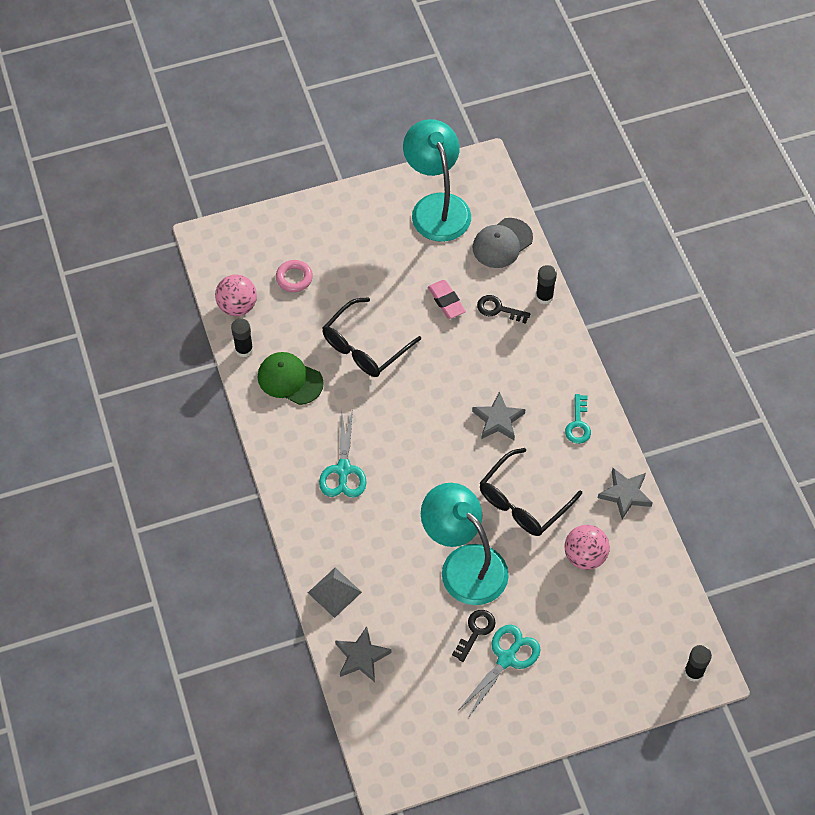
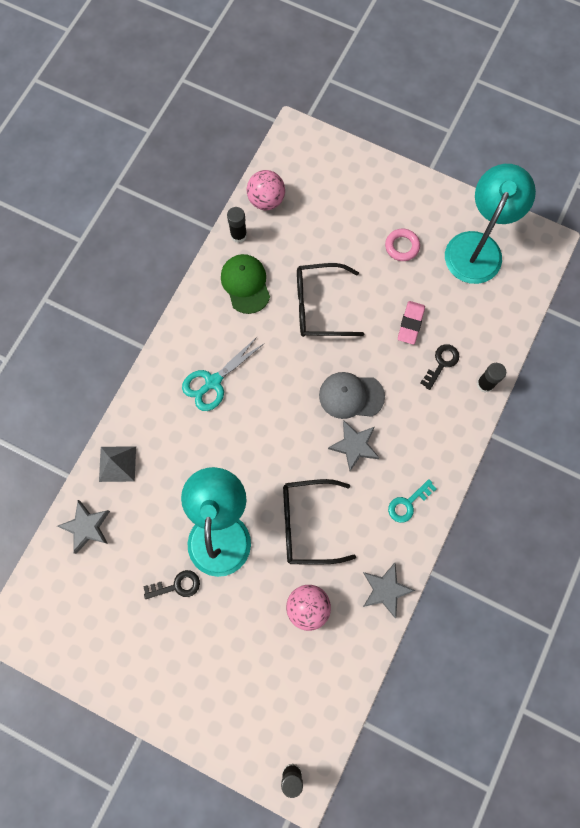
camera: 45 degrees right, 15 degrees up
(294, 278) = (324, 213): pink ring -> pink ring (402, 246)
(498, 309) = (441, 363): black key -> black key turned 60 degrees clockwise
(502, 243) = (496, 316): grey cap -> grey cap (351, 396)
(506, 659) = (176, 627): turquoise scissors -> none

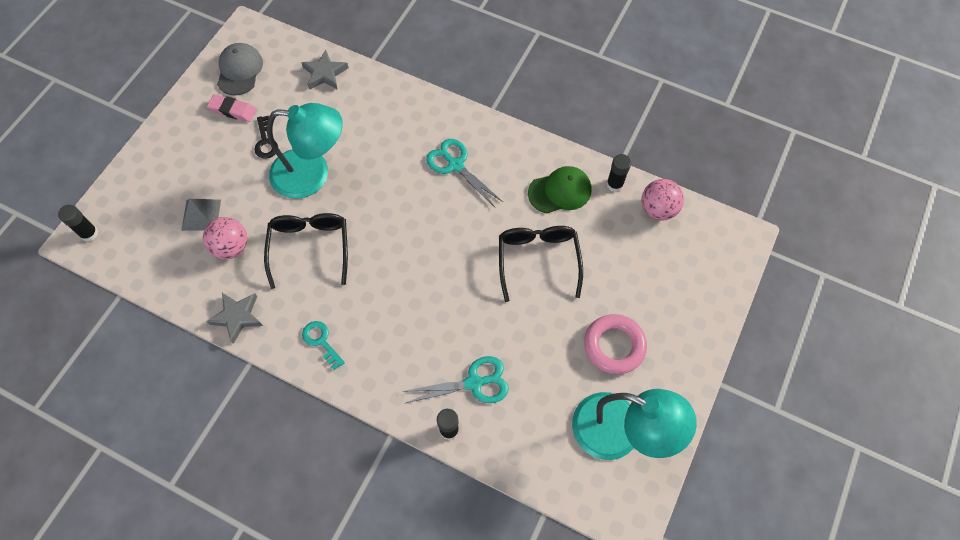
camera: 90 degrees right, 10 degrees down
(117, 464) = (379, 93): grey pyramid -> grey pyramid (201, 215)
(351, 396) = (438, 289): grey cap -> grey cap (239, 70)
(354, 446) = (385, 291): grey star -> none
(402, 246) = (614, 346): pink ring -> pink ring, size x1.57
(410, 324) = (520, 352): pink eraser -> pink eraser (232, 110)
(441, 363) = (474, 383): black key -> turquoise scissors

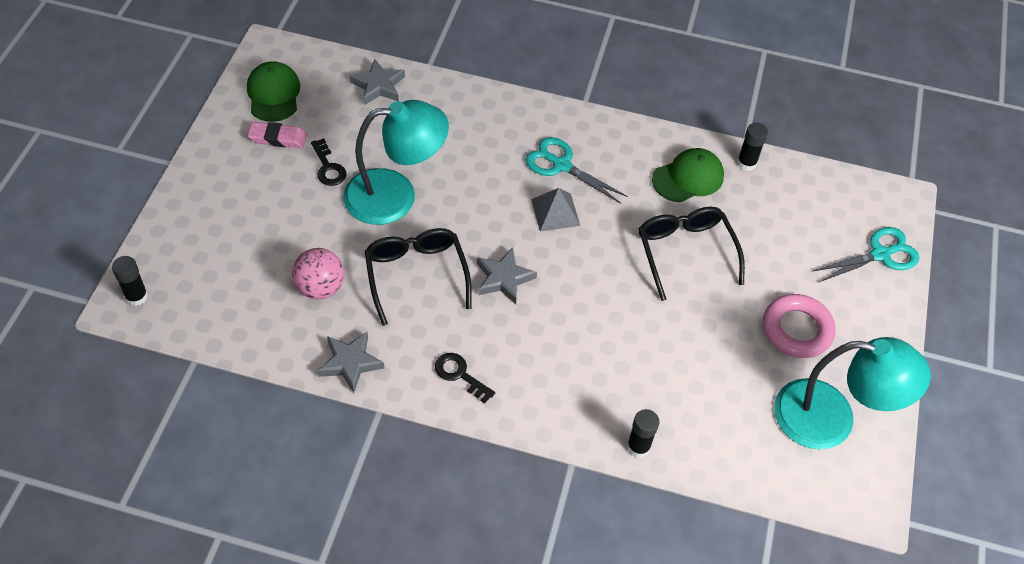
camera: 15 degrees left, 10 degrees down
(201, 215) = (272, 257): grey pyramid -> grey pyramid (555, 212)
(239, 70) = (273, 94): grey cap -> green cap
(321, 341) = (460, 375): turquoise key -> black key
(380, 261) = (504, 279): none -> grey star
(474, 383) = (652, 392): turquoise scissors -> turquoise scissors (880, 255)
(658, 209) = (801, 182): pink ball -> none

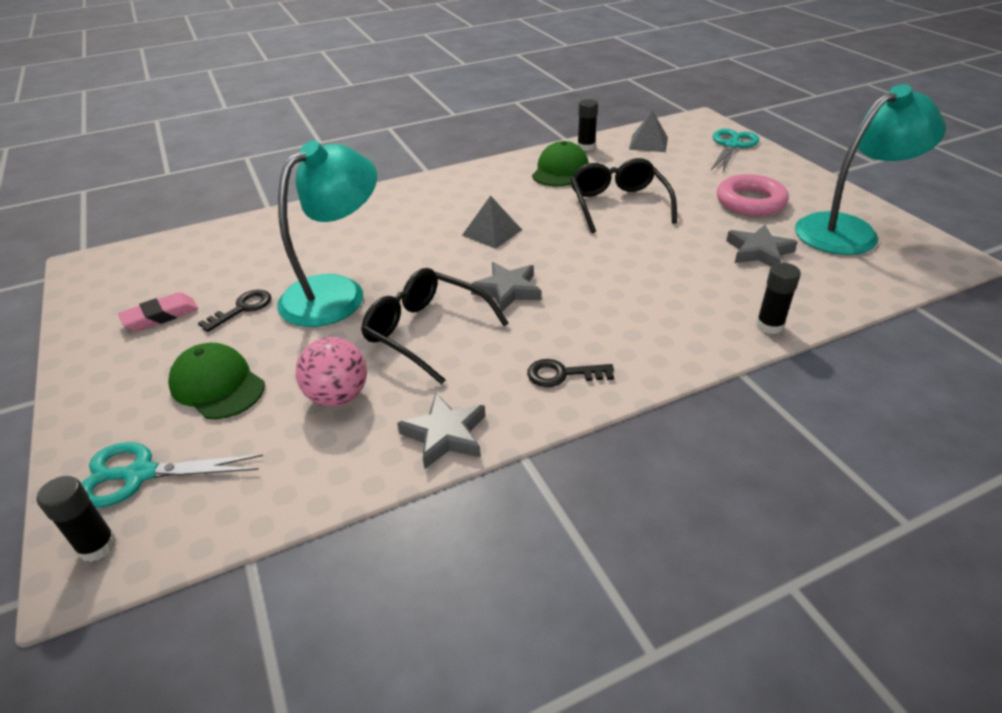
camera: 35 degrees left, 15 degrees down
(273, 94) = (123, 290): green cap -> green cap (217, 385)
(328, 167) = (242, 308): black key -> black key turned 75 degrees counterclockwise
(378, 86) = (234, 237): grey star -> grey star (758, 251)
(561, 165) = (459, 207): turquoise scissors -> turquoise scissors (140, 474)
(685, 252) = (618, 204): black glasses -> black glasses turned 45 degrees clockwise
(808, 197) = (648, 143): none -> grey pyramid

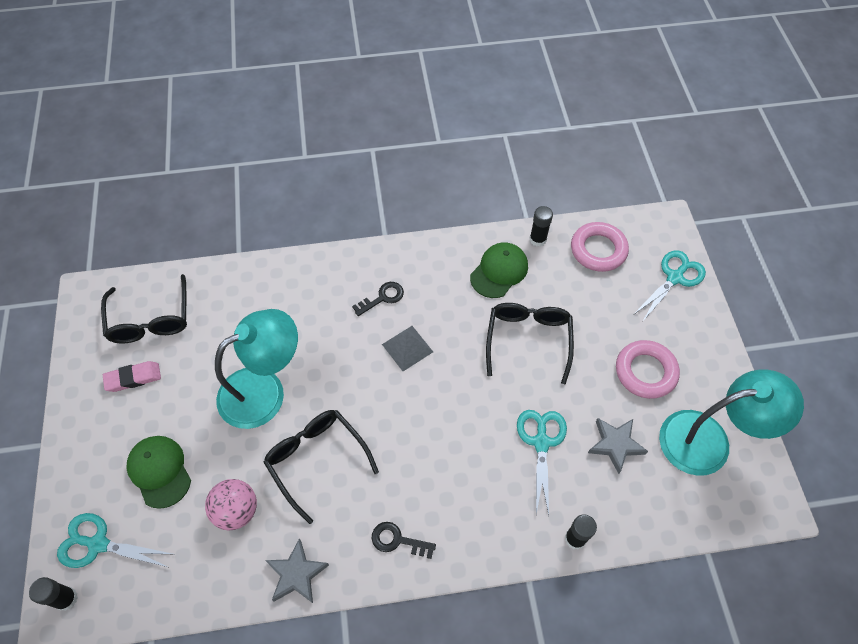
camera: 15 degrees right, 20 degrees up
(173, 268) = (150, 319): none -> black glasses
(242, 308) = (192, 388): black key -> black key (382, 297)
(507, 290) = (393, 430): grey star -> none
(648, 143) = (598, 250): grey pyramid -> pink ring
(680, 266) = (541, 442): none -> turquoise scissors

